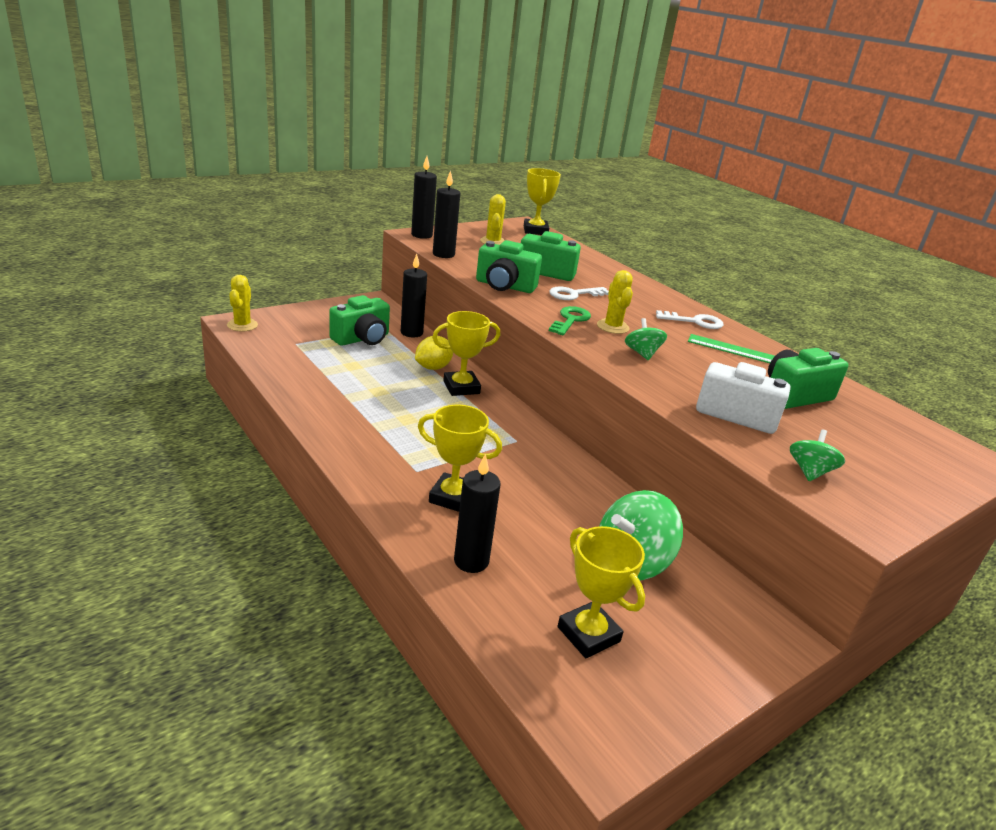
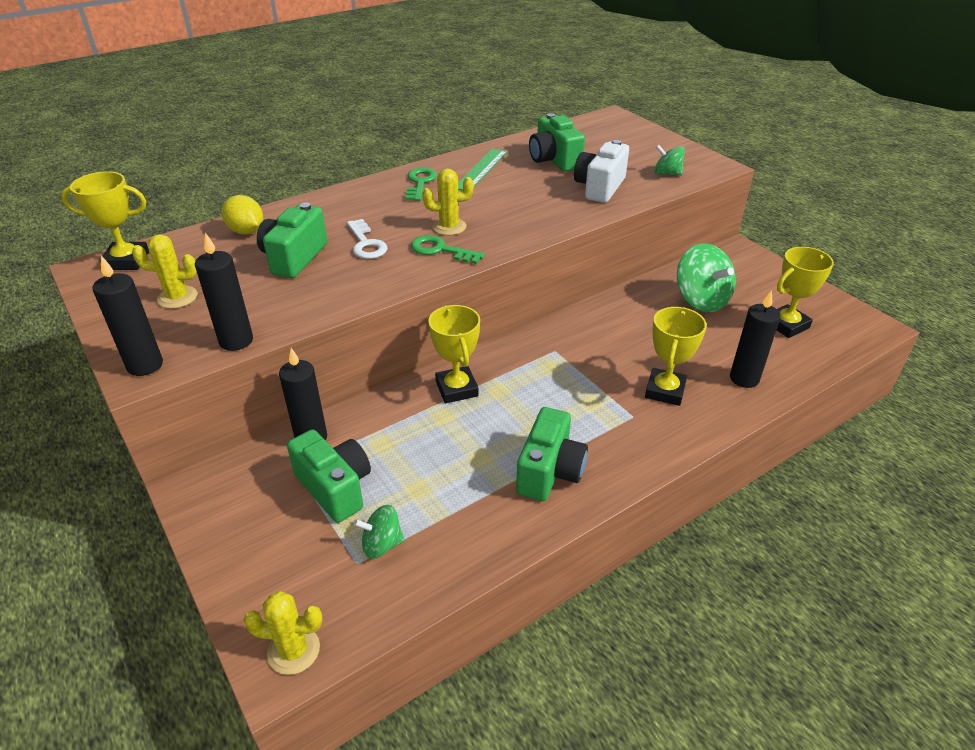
camera: 85 degrees left, 10 degrees up
(433, 367) = (411, 413): yellow lemon -> yellow lemon (246, 231)
(504, 286) = (351, 290): green camera -> green camera (549, 471)
(642, 353) = (506, 217): green spinning top -> green spinning top (381, 544)
(694, 321) = (420, 183): white key -> green key

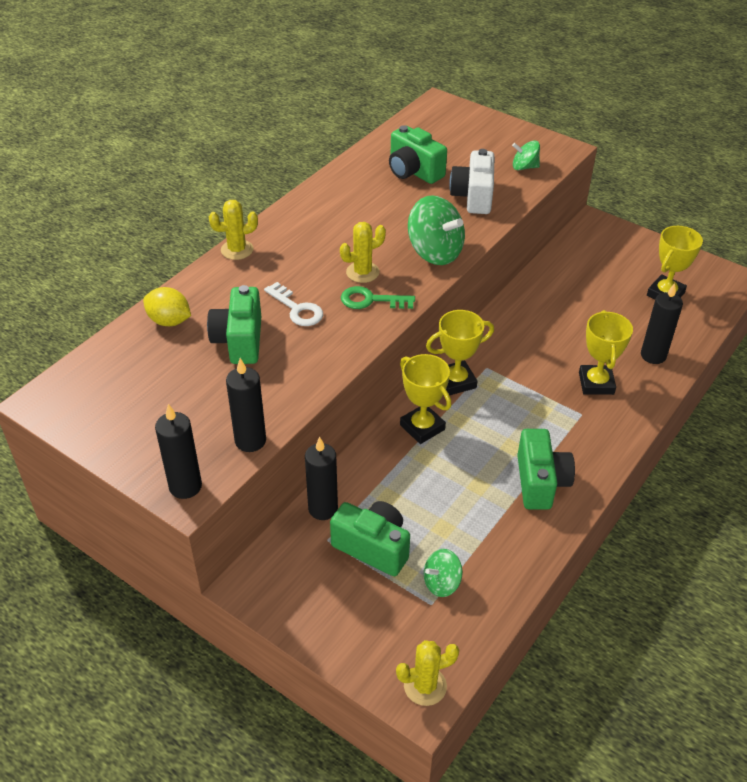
camera: 20 degrees left, 5 degrees up
(127, 260) = (73, 383): yellow trophy -> yellow trophy (456, 381)
(177, 297) = (159, 410): yellow cactus -> yellow cactus (237, 250)
(420, 183) = (302, 225): green key -> none
(481, 169) = (350, 197): green ruler -> none
(701, 300) = (585, 285): green spinning top -> green spinning top (435, 252)

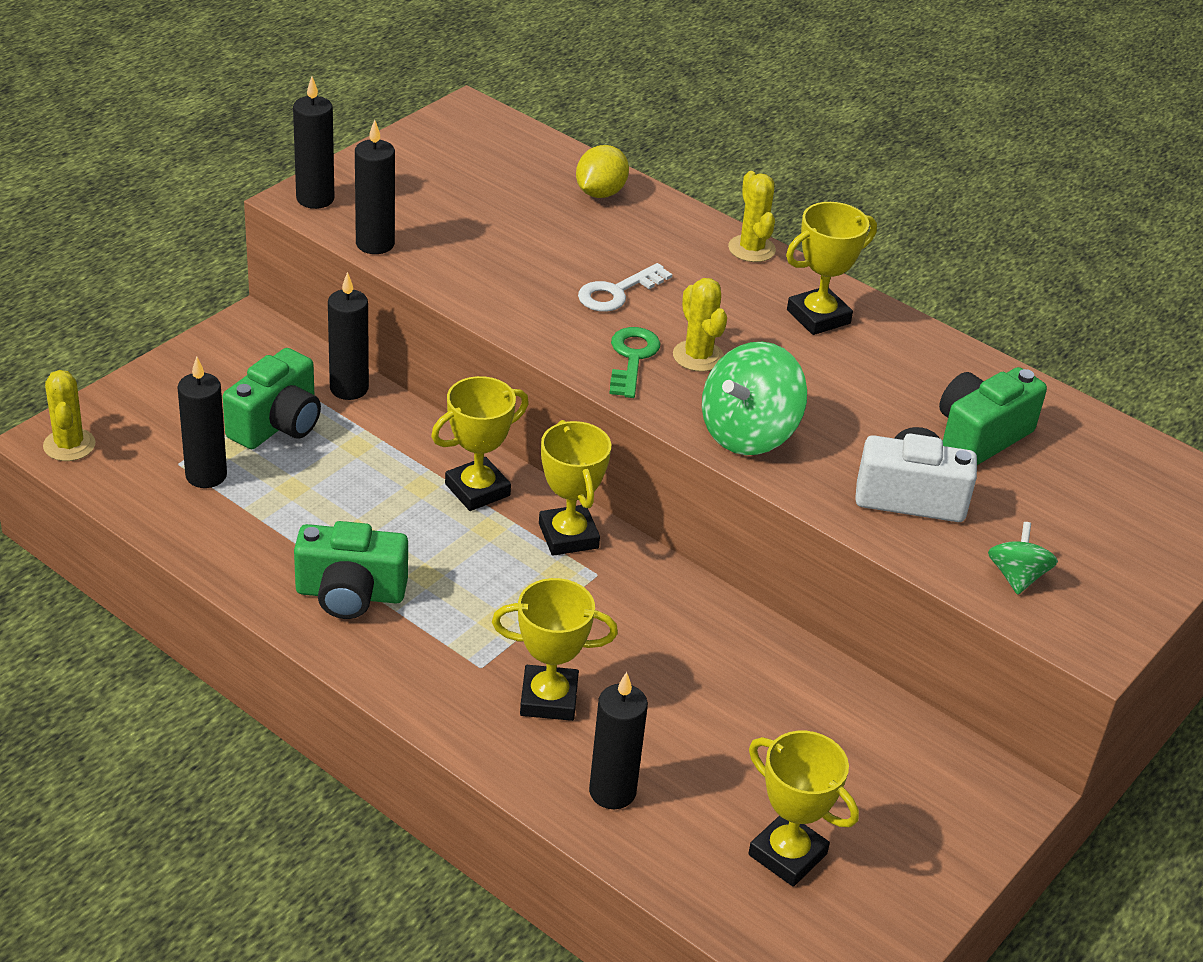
camera: 90 degrees right, 5 degrees down
(239, 341) = (556, 243): green camera -> none
(310, 224) = (818, 317): none -> yellow trophy
(441, 583) = (206, 475): green spinning top -> black candle

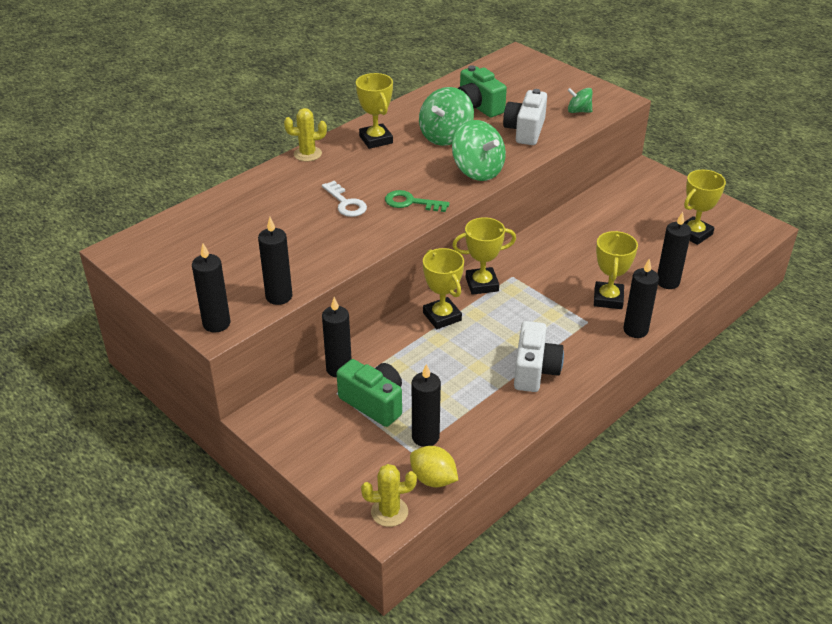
camera: 80 degrees left, 0 degrees up
(350, 594) = (534, 370): green camera -> white camera
(462, 730) = (635, 330): none -> black candle
(600, 193) = (236, 202): yellow lemon -> yellow lemon (433, 479)
(698, 356) = (410, 180): yellow cactus -> none
(855, 395) = (445, 136): none -> green spinning top

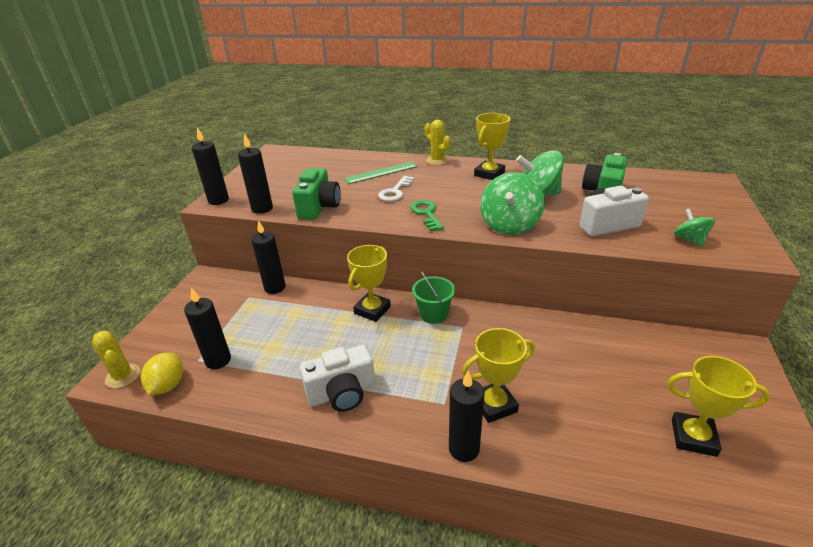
camera: 60 degrees right, 5 degrees down
(290, 196) = (381, 172): none -> green ruler
(374, 403) = (246, 318): green camera -> green camera (319, 207)
(482, 284) = (433, 314): yellow trophy -> green bucket
(667, 282) = (575, 446): black candle -> none

